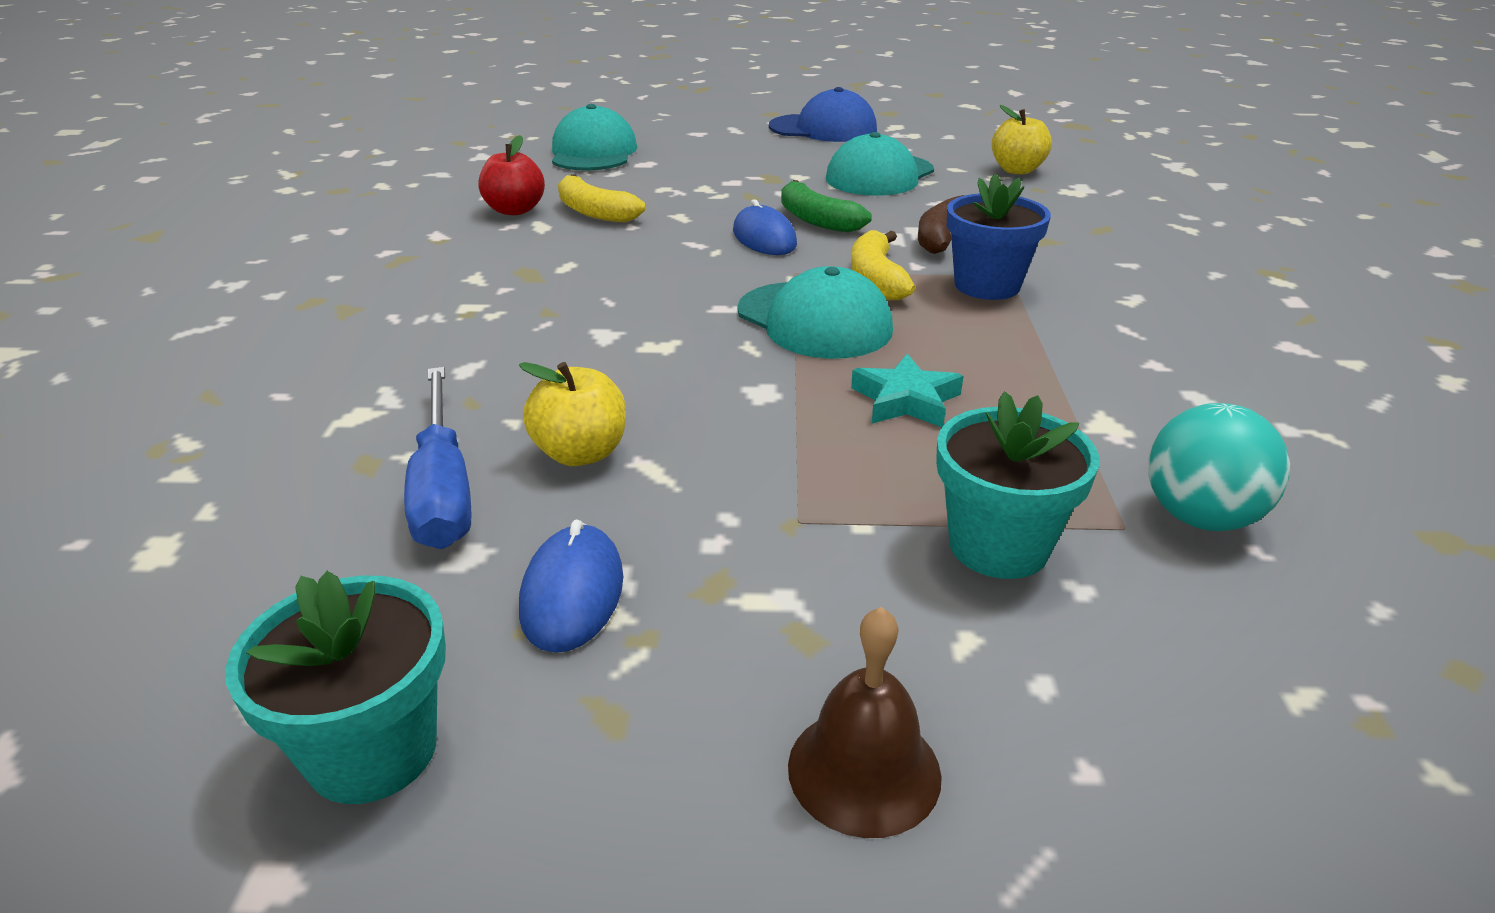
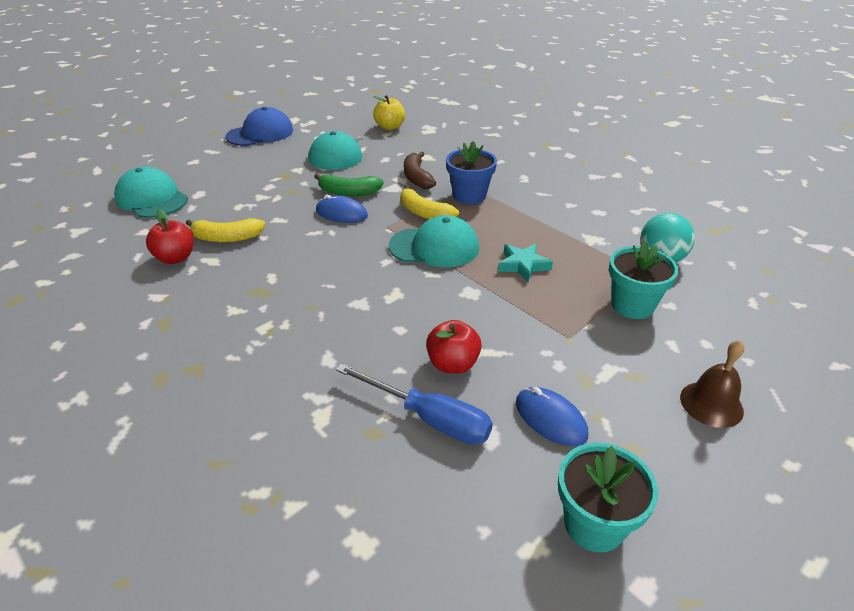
camera: 45 degrees left, 5 degrees up
(581, 453) = (452, 364): yellow apple -> red apple

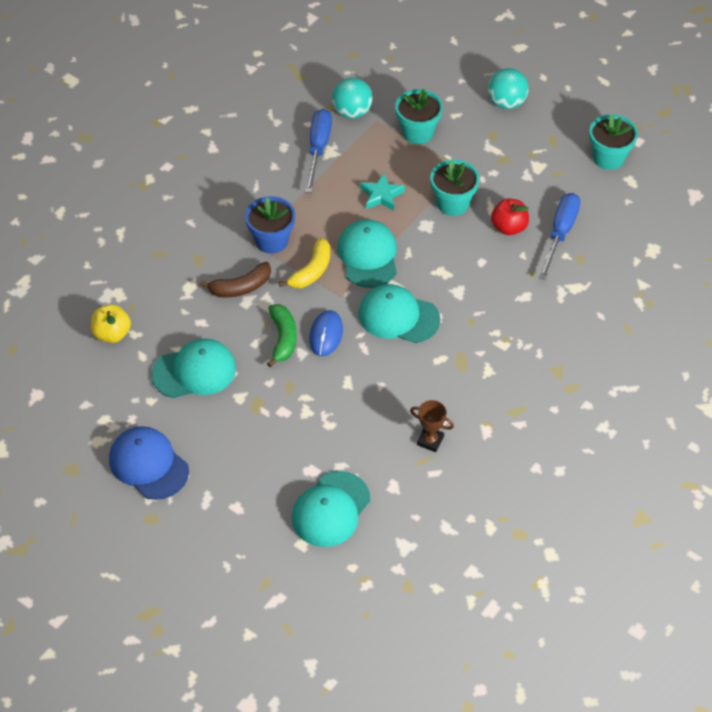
camera: 100 degrees left, 15 degrees up
(175, 258) = (430, 440): red apple -> brown trophy
(227, 238) = (389, 413): yellow banana -> none
(343, 257) = (398, 316): none -> turquoise cap
(504, 318) = (453, 203): none -> turquoise flower pot
(550, 419) = (542, 176): blue mouse -> none
(597, 231) = (318, 149): none -> blue screwdriver
(711, 404) = (506, 103): brown bell -> turquoise ball

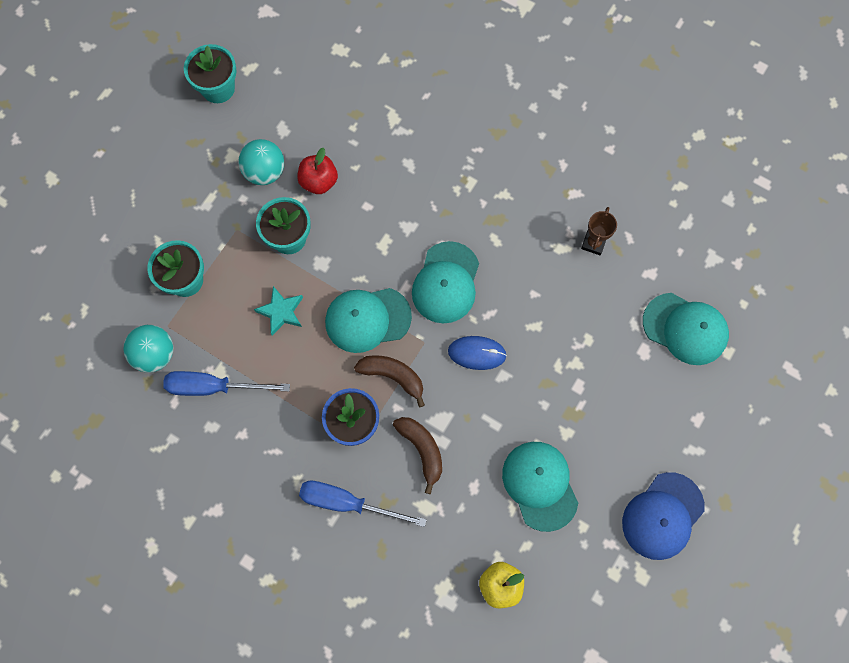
camera: 95 degrees left, 20 degrees up
(283, 338) = (486, 397): green banana -> none
(312, 271) = (393, 376): yellow banana -> brown banana
(506, 103) = (139, 189): turquoise ball -> turquoise ball (265, 172)
(560, 233) = (324, 132): blue screwdriver -> blue screwdriver (347, 502)

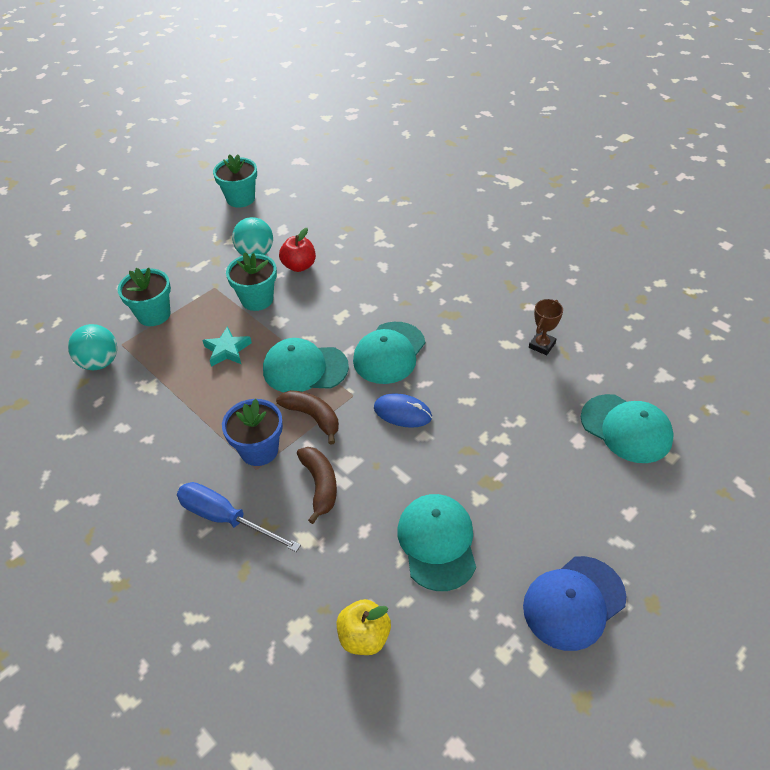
camera: 15 degrees right, 25 degrees down
(213, 387) = (139, 396): blue screwdriver -> none

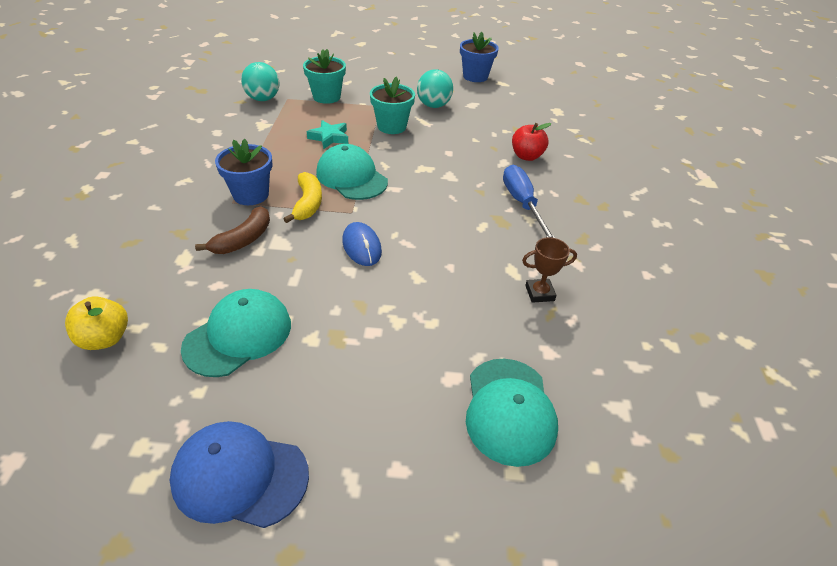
camera: 45 degrees right, 5 degrees down
(225, 518) = (173, 210): blue screwdriver -> blue screwdriver (522, 204)
(240, 199) = (475, 76): turquoise flower pot -> blue flower pot
(299, 266) = (448, 127): red apple -> red apple (526, 156)
(313, 417) = (308, 203): brown banana -> yellow banana
(389, 353) = (417, 209): turquoise cap -> none

